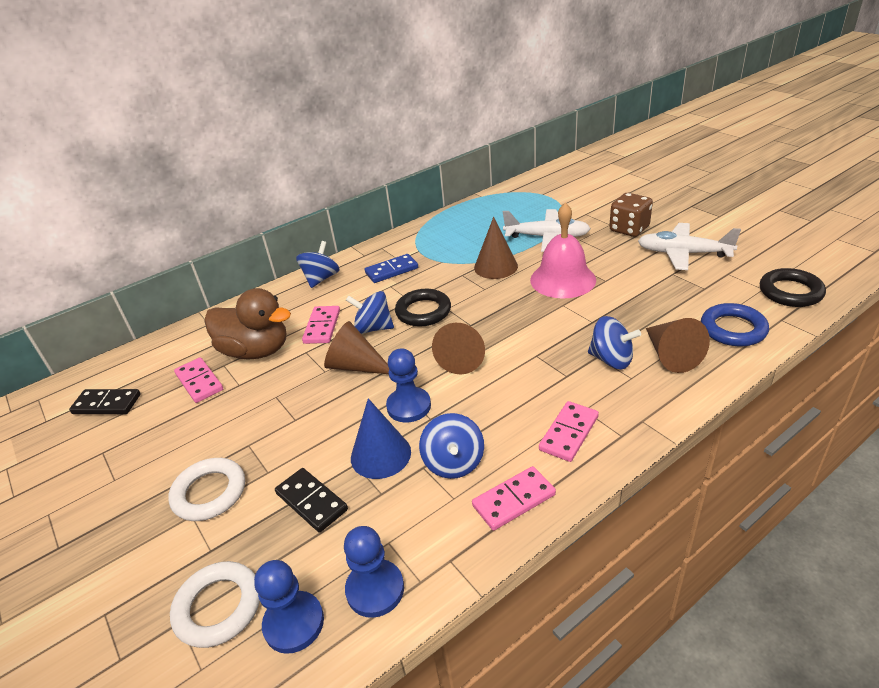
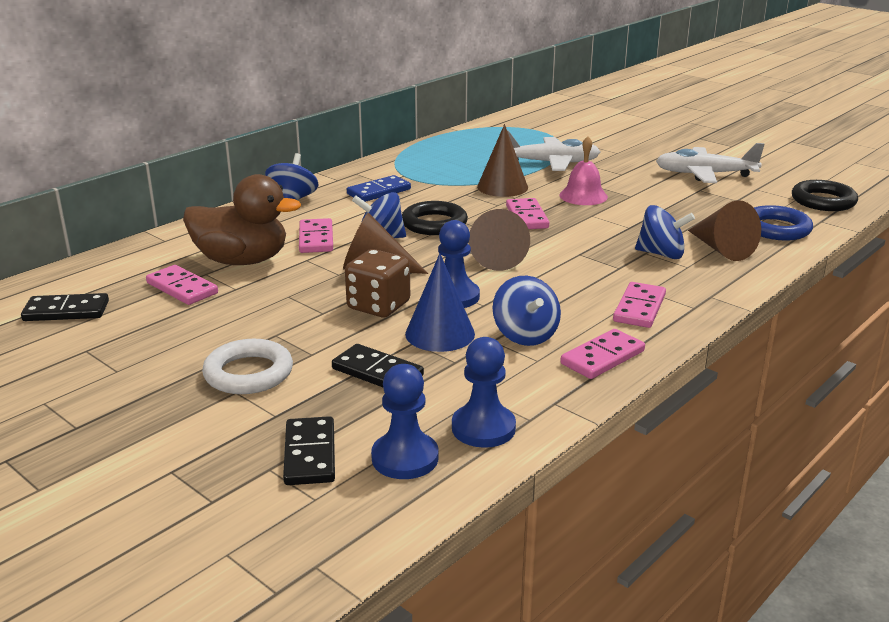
camera: 15 degrees left, 10 degrees down
(218, 607) = (310, 454): white ring -> black domino
(504, 305) = (527, 217): none -> pink domino
(562, 279) = (583, 196): pink bell -> pink bell, size x0.65
(629, 229) = (639, 156): brown dice -> brown dice (378, 306)

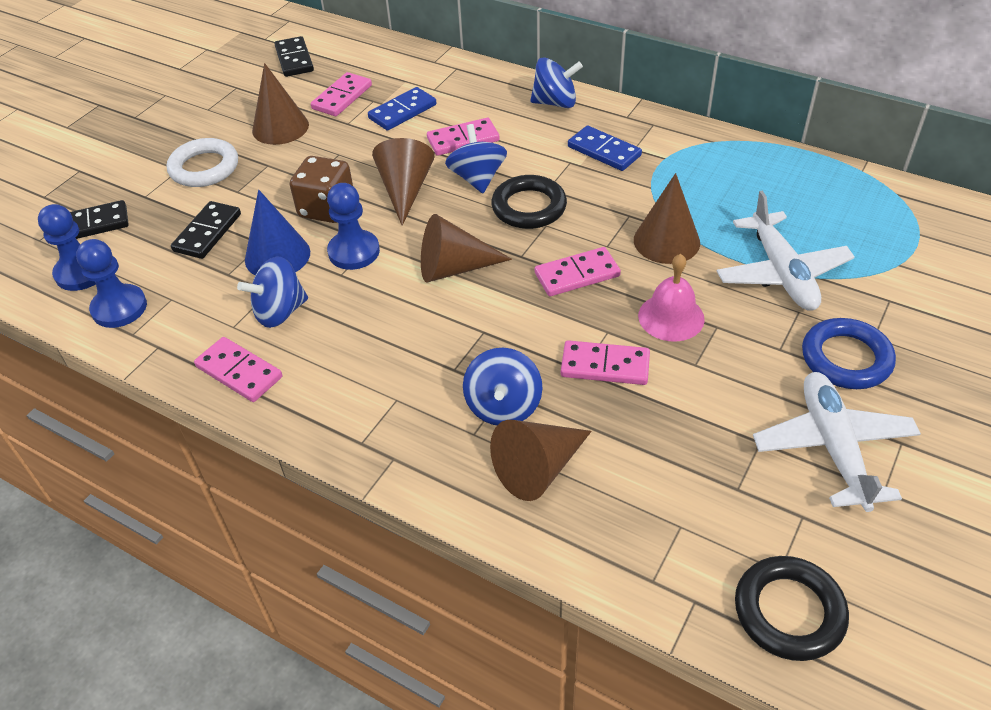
camera: 80 degrees right, 20 degrees up
(207, 324) = (280, 127): none -> brown cone
(242, 261) = (402, 111): brown duck -> blue domino
(639, 308) = (350, 393): pink domino -> pink domino (605, 366)
(776, 229) = (636, 536): blue ring -> blue ring (846, 358)

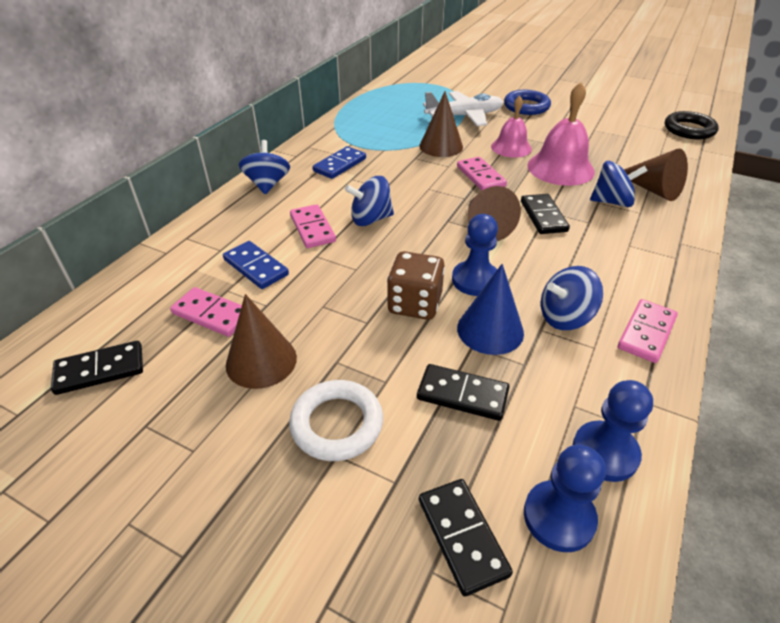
camera: 95 degrees left, 5 degrees down
(280, 312) = (565, 317): blue spinning top -> blue spinning top turned 105 degrees clockwise
(405, 190) = (386, 257): brown cone -> none
(471, 324) = (543, 216): none -> black domino
(529, 207) = (408, 195): black ring -> none
(605, 366) = (560, 168): pink domino -> pink bell
(833, 447) = (587, 114): white plane -> none

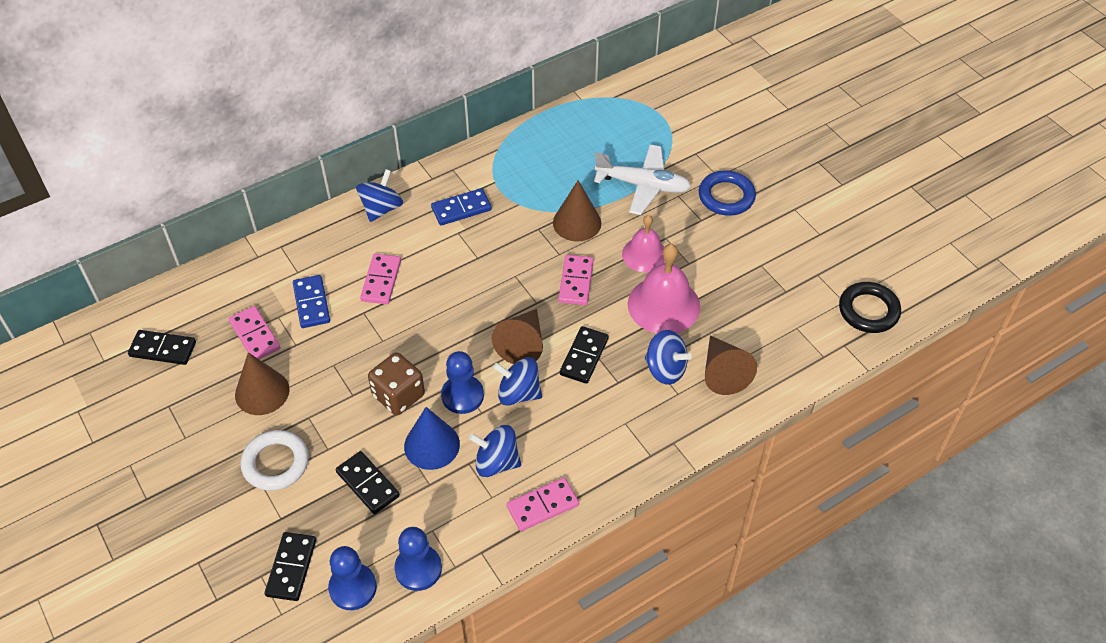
camera: 30 degrees right, 10 degrees up
(370, 219) = (435, 291): blue spinning top -> blue spinning top (518, 393)

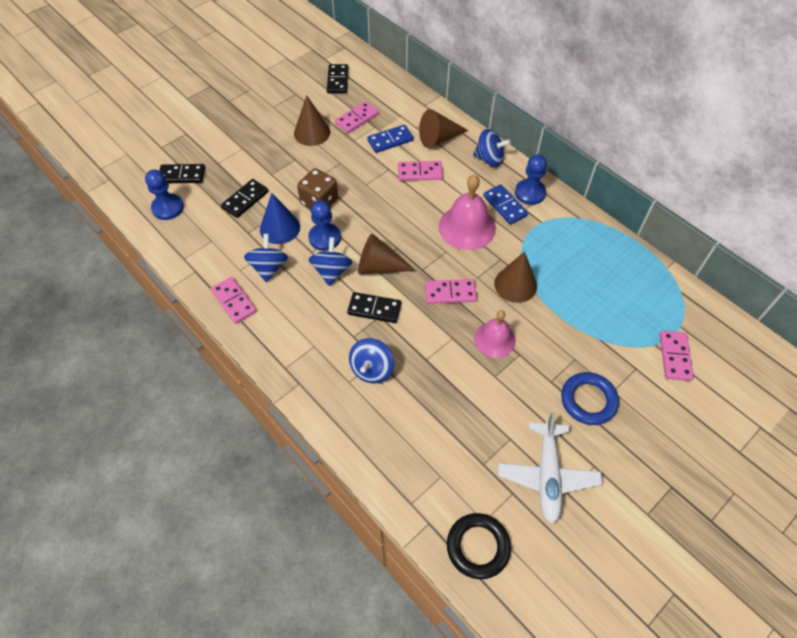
camera: 80 degrees right, 5 degrees up
(275, 463) = (257, 151): white ring -> none
(418, 569) = (181, 238): blue pawn -> blue pawn (530, 193)
(643, 185) = (577, 329): white plane -> white plane (547, 475)
(663, 305) = (441, 360): pink bell -> pink bell (467, 227)
(687, 122) = (674, 357): none -> pink domino
(723, 373) = (376, 415): brown cone -> brown cone (438, 138)

